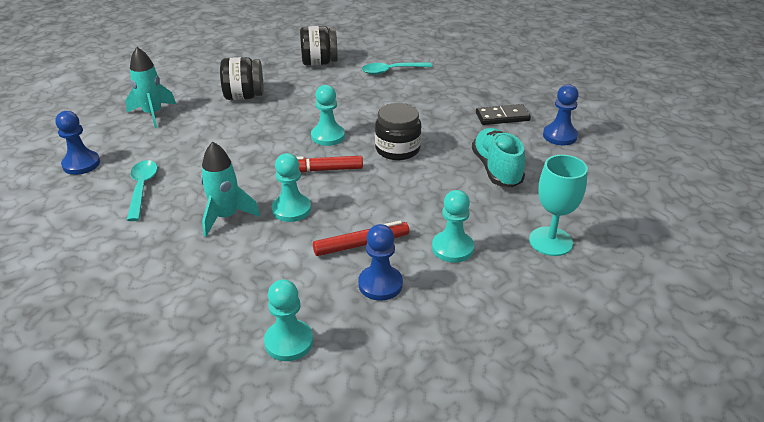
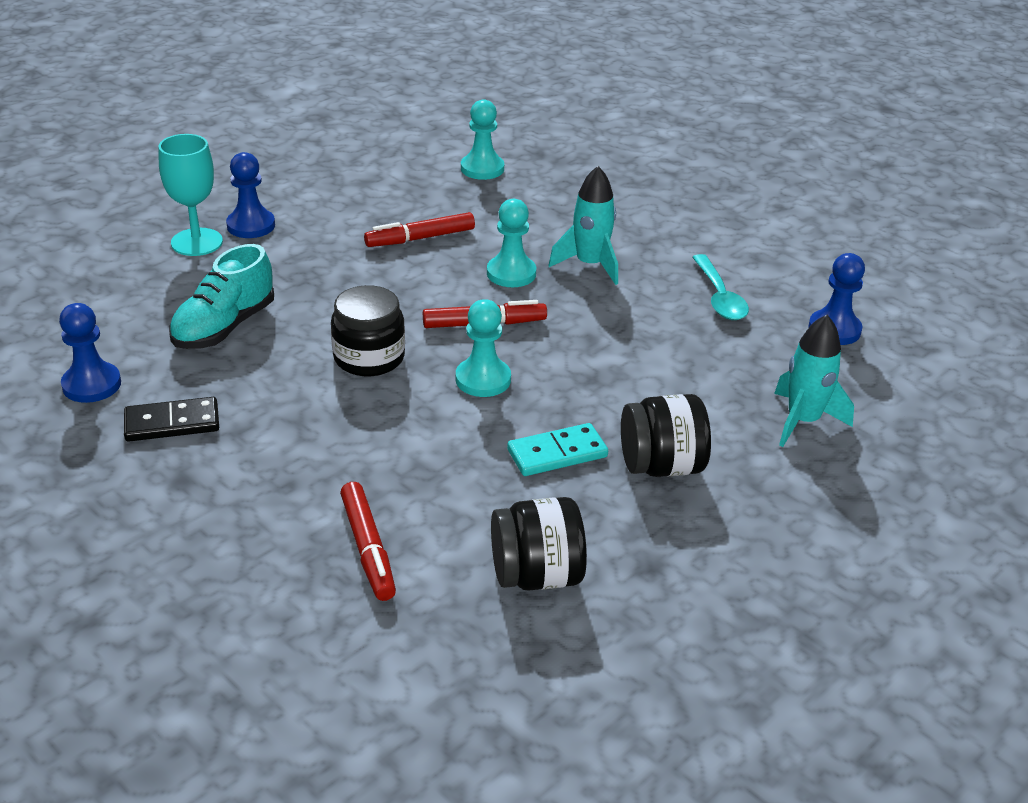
camera: 175 degrees right, 0 degrees up
(296, 102) = (557, 453): none -> turquoise domino
(380, 284) = (399, 206): blue pawn -> blue pawn (251, 225)
(391, 71) = (368, 548): turquoise spoon -> red marker
(452, 248) = (315, 235): turquoise pawn -> none
(496, 169) = (224, 327): turquoise shoe -> turquoise shoe turned 45 degrees clockwise

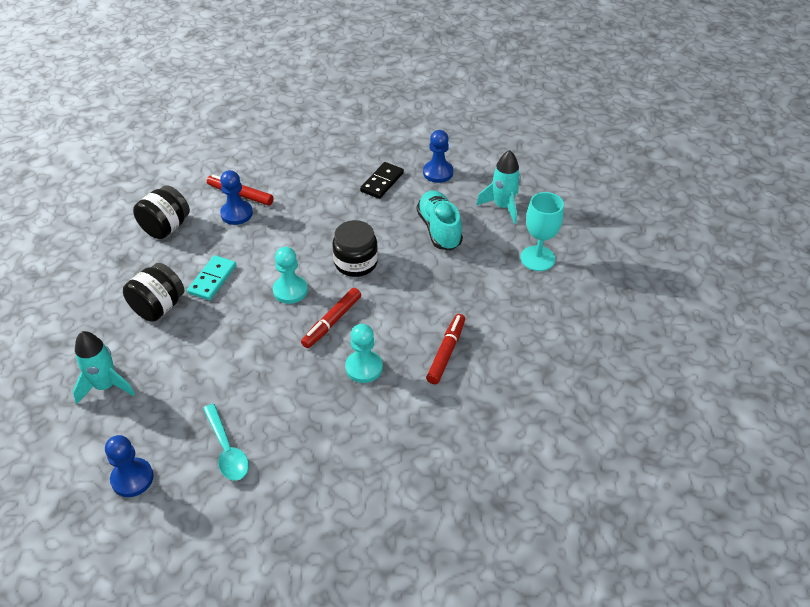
camera: 135 degrees right, 10 degrees up
(251, 225) = (536, 288): blue pawn -> blue pawn (236, 214)
(482, 169) = (507, 449): turquoise pawn -> none
(589, 265) = (330, 412): turquoise rocket -> turquoise rocket (503, 206)
(719, 297) = (227, 449): turquoise spoon -> turquoise spoon turned 150 degrees counterclockwise

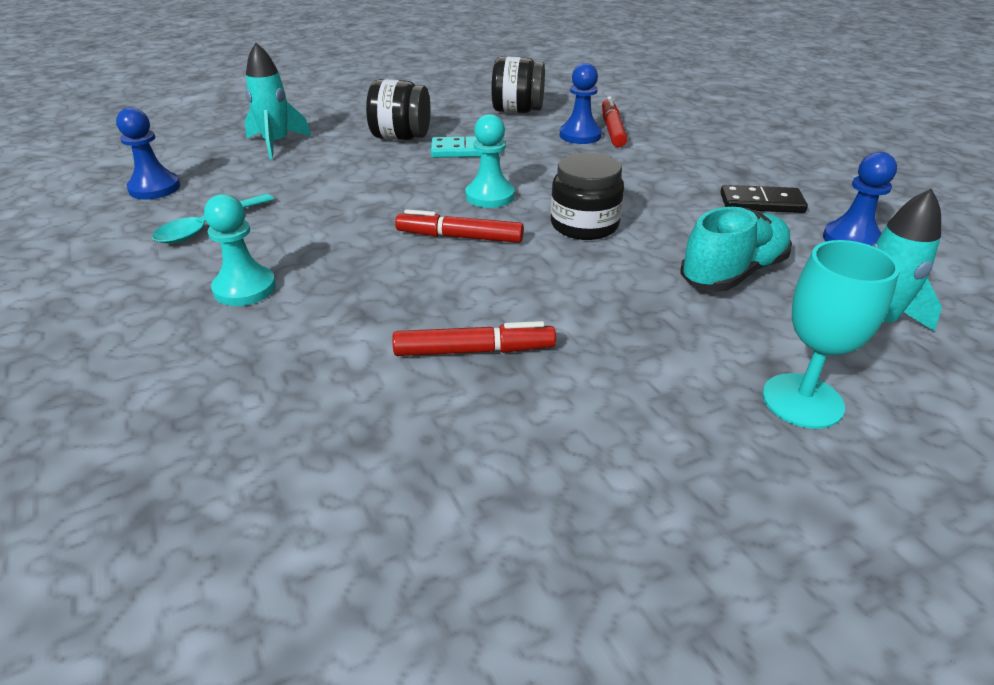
camera: 65 degrees right, 10 degrees down
(364, 367) = (393, 283): turquoise pawn -> turquoise pawn (244, 288)

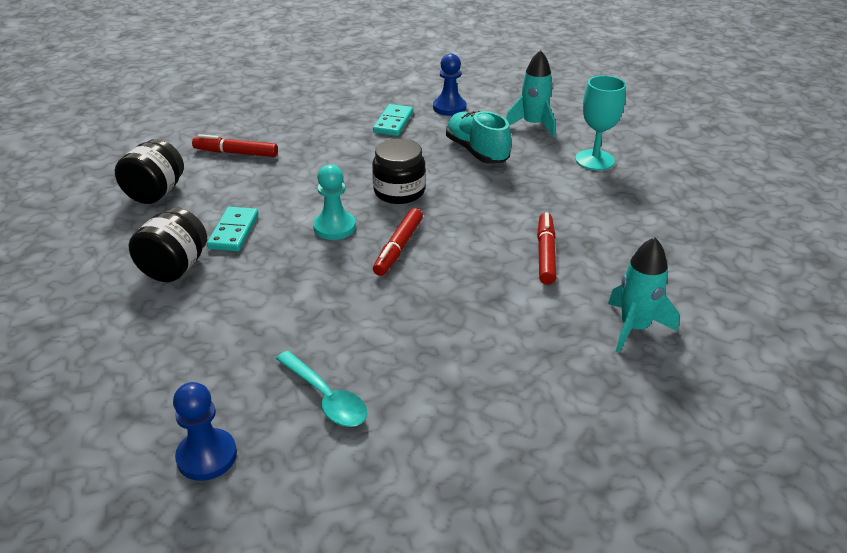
camera: 80 degrees left, 0 degrees up
(244, 288) = (449, 363): turquoise pawn -> none
(276, 144) = (132, 360): turquoise rocket -> turquoise rocket (634, 328)
(580, 135) = (238, 169): blue pawn -> none
(761, 203) = (393, 122): black domino -> turquoise domino

